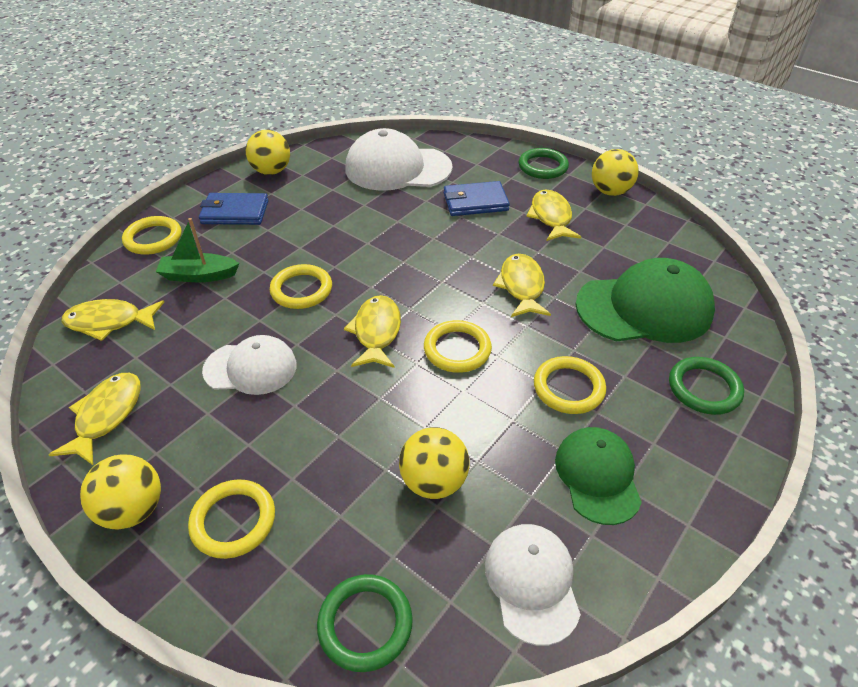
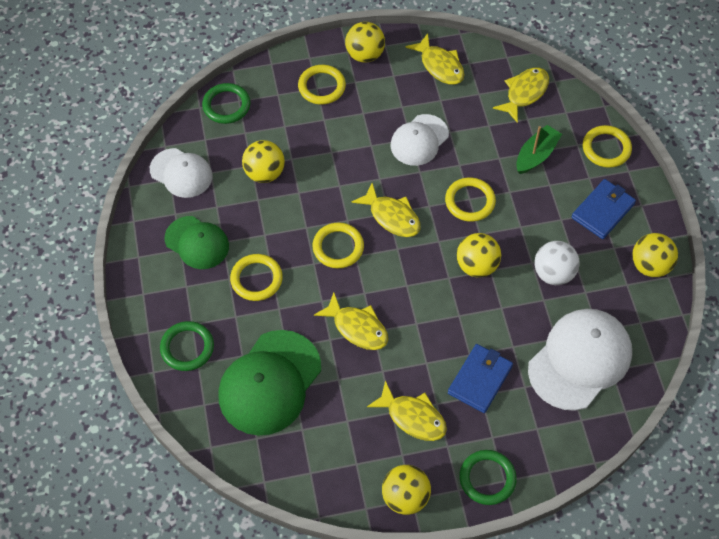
camera: 130 degrees right, 15 degrees up
(332, 210) = (553, 273): none -> white ball
(371, 251) = (477, 266): none -> yellow ball

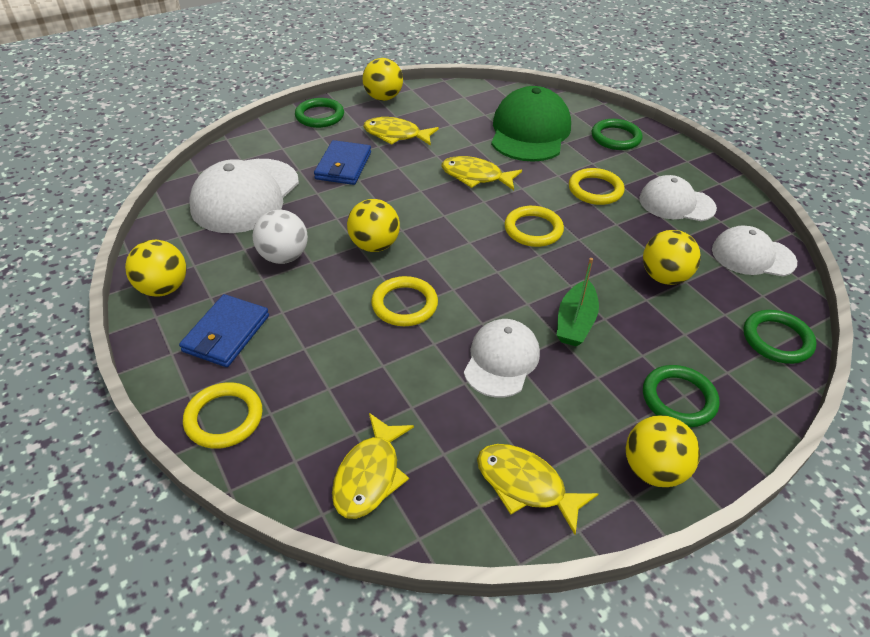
camera: 160 degrees right, 15 degrees down
(197, 243) = (676, 203): green cap -> white cap
(322, 87) = (678, 399): yellow ring -> green ring
(392, 216) = (491, 268): yellow fish -> none
(536, 155) = (330, 382): green boat -> green boat (575, 322)

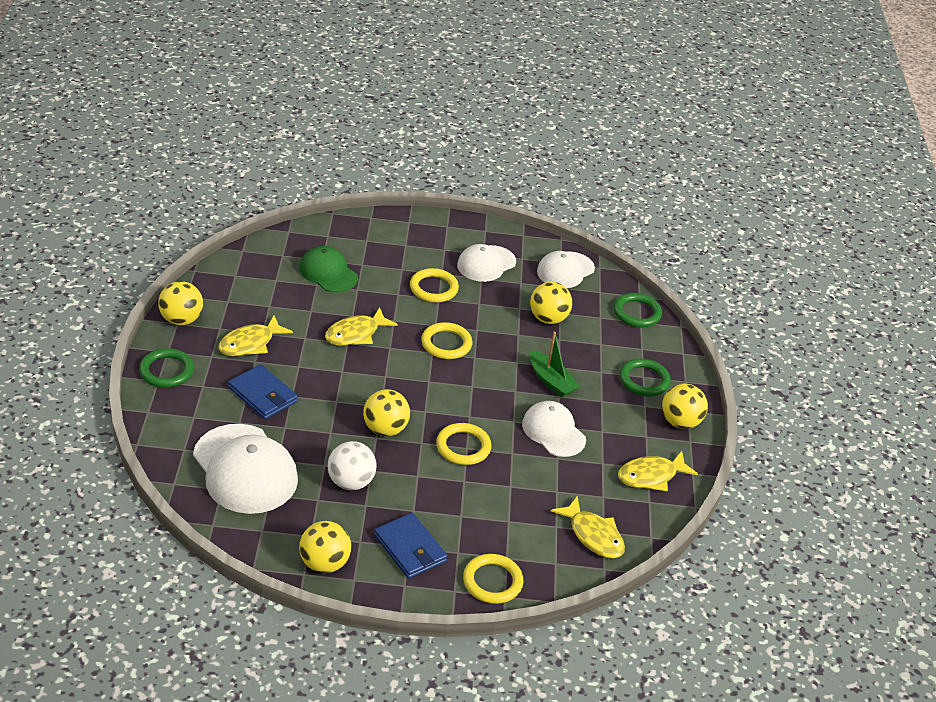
camera: 60 degrees left, 5 degrees down
(530, 132) = (328, 273): green cap -> green cap, size x0.62
(616, 138) = (384, 238): green ring -> none

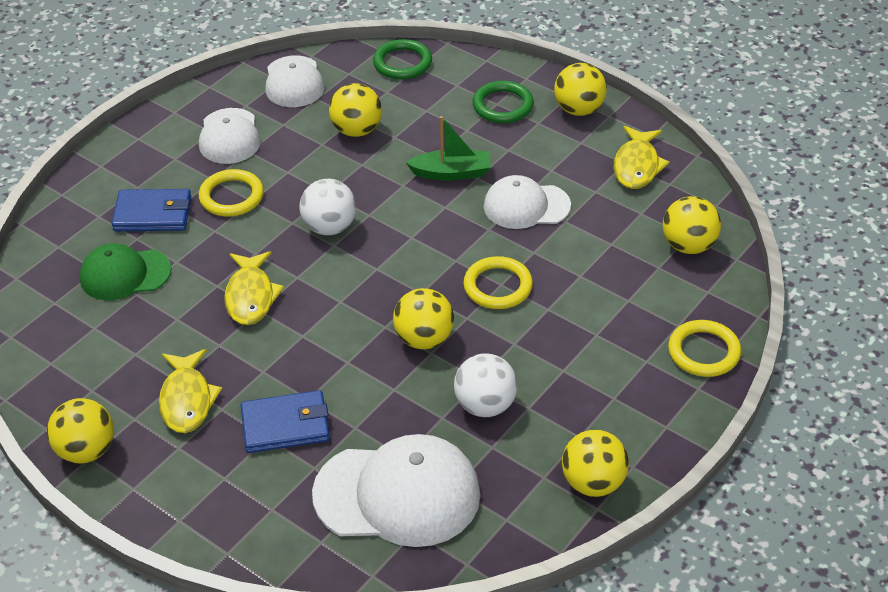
camera: 50 degrees left, 5 degrees up
(166, 371) = (169, 504): green ring -> none
(410, 548) = (617, 398): blue wallet -> blue wallet (153, 214)
(446, 344) = (329, 227): yellow ring -> white ball
(593, 535) = (688, 245): yellow fish -> yellow ball

